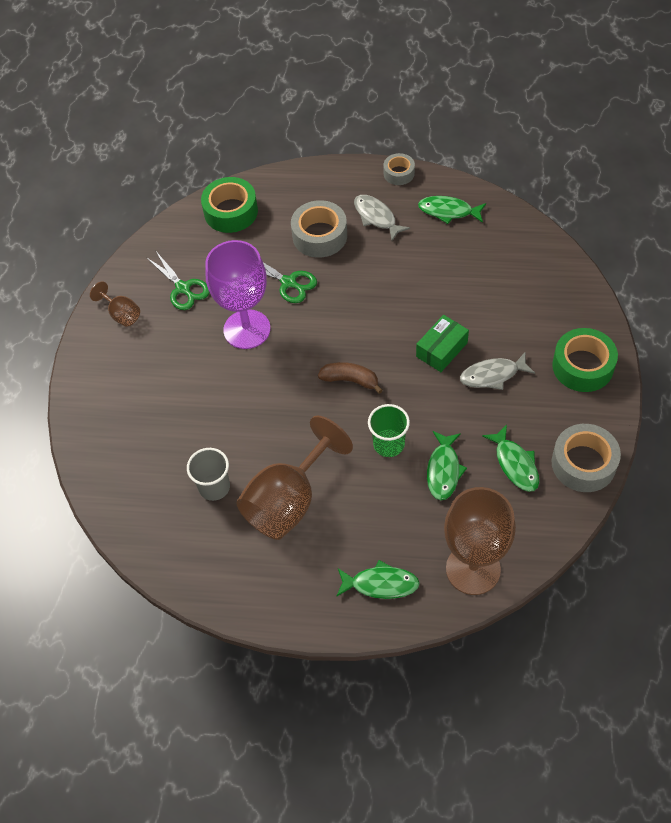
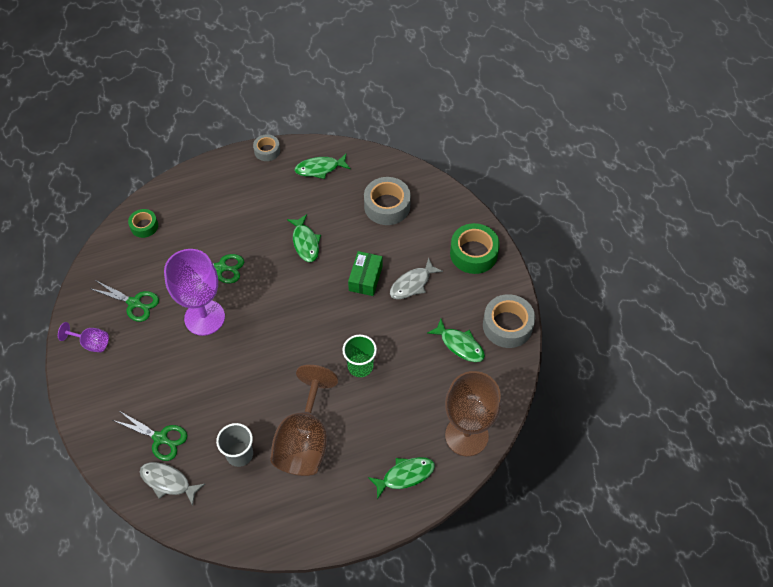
camera: 30 degrees left, 0 degrees up
(121, 314) = (91, 343): brown goblet -> purple goblet
(143, 438) = (160, 438): none -> green scissors
(231, 212) = (144, 226): green tape -> green tape, size x0.58
(320, 236) = (227, 221): grey tape -> grey tape (387, 206)
(350, 380) = (307, 328): brown banana -> none
(376, 217) = (266, 191): grey fish -> grey fish (168, 482)
(443, 470) = (410, 370): green fish -> green fish (305, 242)

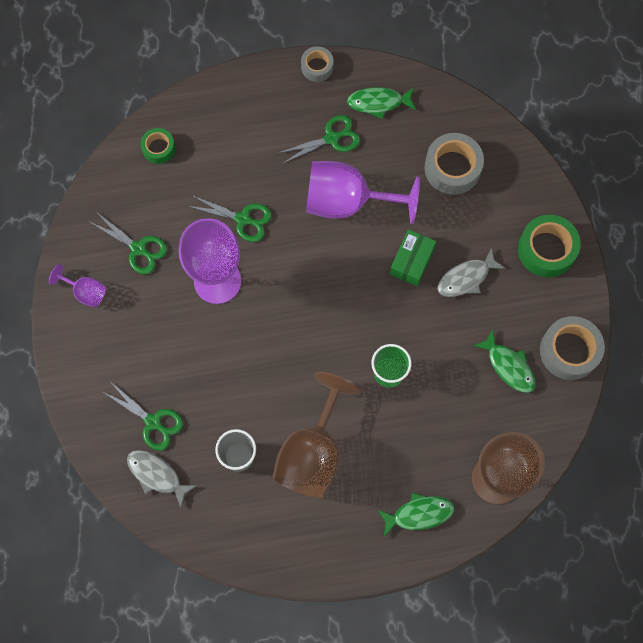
camera: 10 degrees right, 15 degrees up
(286, 199) = (332, 138): none -> green scissors
(305, 242) = (347, 202): green fish -> purple goblet

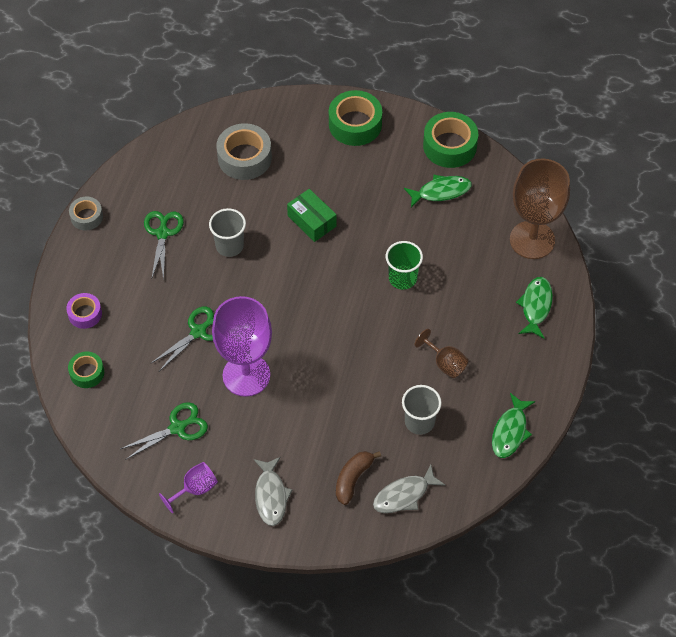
camera: 65 degrees left, 15 degrees down
(153, 422) = (353, 479): green scissors -> brown banana
(216, 117) = (85, 314): none -> purple tape
(313, 453) = (445, 363): brown goblet -> brown goblet, size x0.48
(347, 202) = (229, 246): purple goblet -> grey cup
(378, 102) = (150, 185): green fish -> green fish (510, 431)
(466, 278) = (348, 189): grey fish -> grey fish (271, 496)
(569, 351) = (449, 146): grey tape -> green tape

